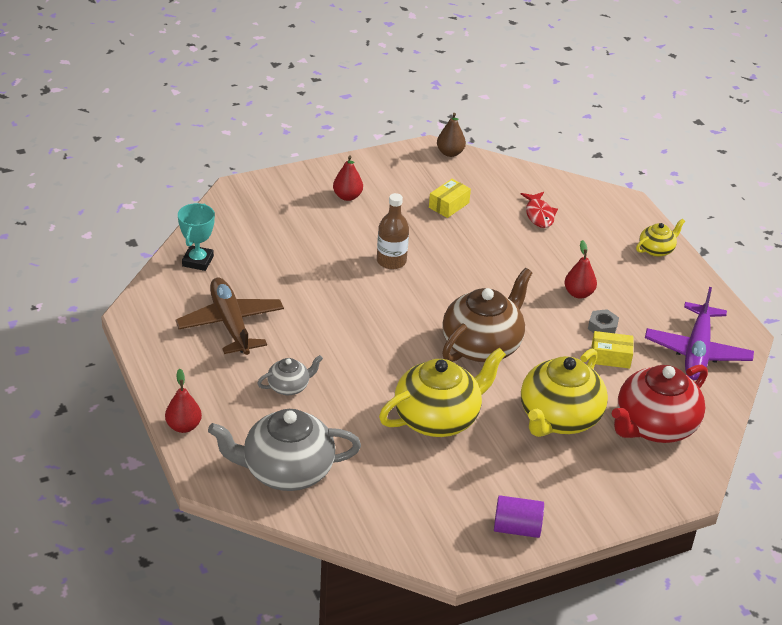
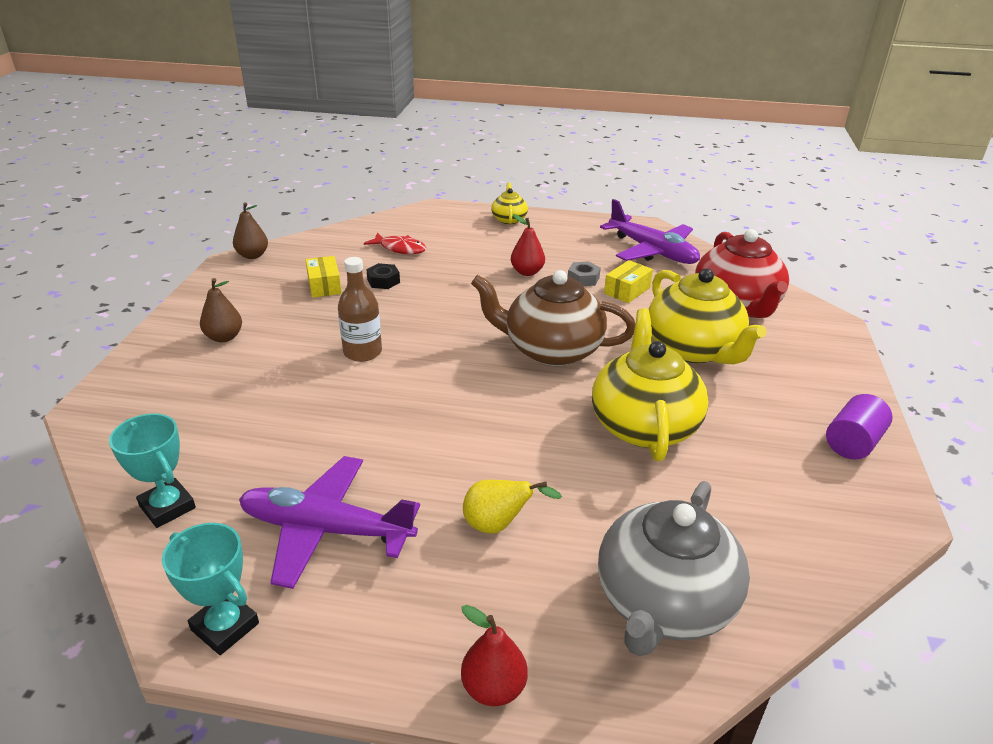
camera: 55 degrees left, 5 degrees down
(147, 323) = (225, 627): none -> turquoise trophy
(230, 324) = (325, 529): brown plane -> purple plane
(289, 386) = (498, 525): grey teapot -> yellow pear
(347, 196) = (224, 337): red pear -> brown pear
(482, 345) = (551, 350): brown teapot -> brown teapot turned 60 degrees counterclockwise
(485, 229) = (383, 281): none -> black nut

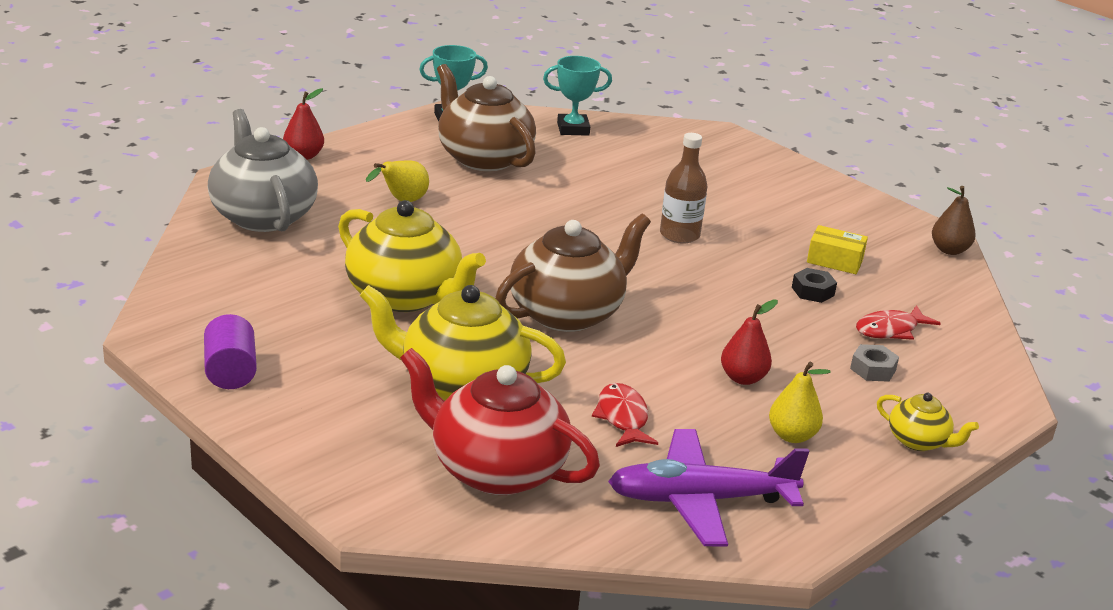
camera: 125 degrees right, 5 degrees down
(224, 337) = (777, 194): brown pear -> none
(325, 529) = (483, 158): purple plane -> brown teapot
(559, 246) = (792, 436): none -> yellow pear
(583, 279) = (685, 405): grey nut -> grey nut (873, 369)
(627, 290) = (622, 418): yellow box -> red fish

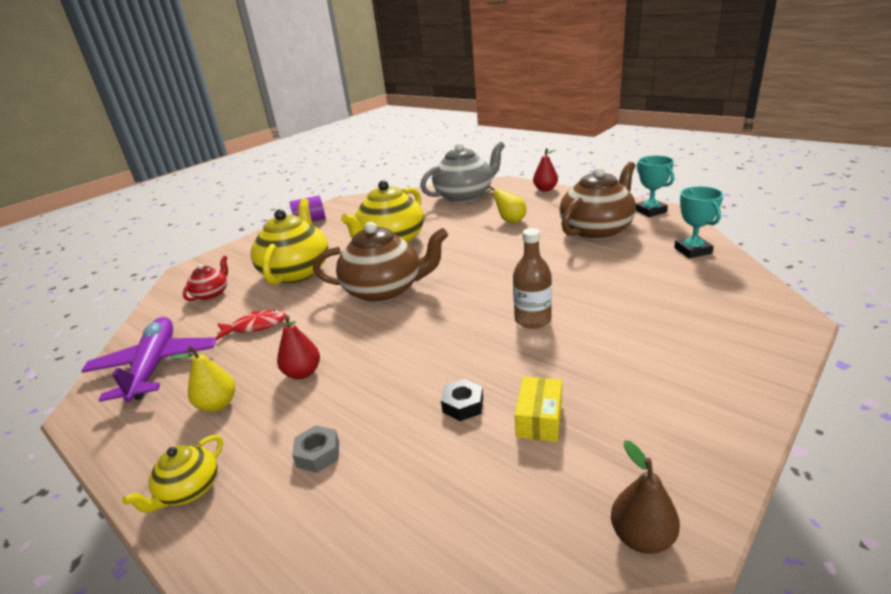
camera: 90 degrees right, 0 degrees up
(495, 470) = (212, 294): red teapot -> red teapot, size x0.49
(567, 313) = (385, 290): brown teapot -> brown teapot turned 45 degrees counterclockwise
(890, 330) = (399, 468): red fish -> none

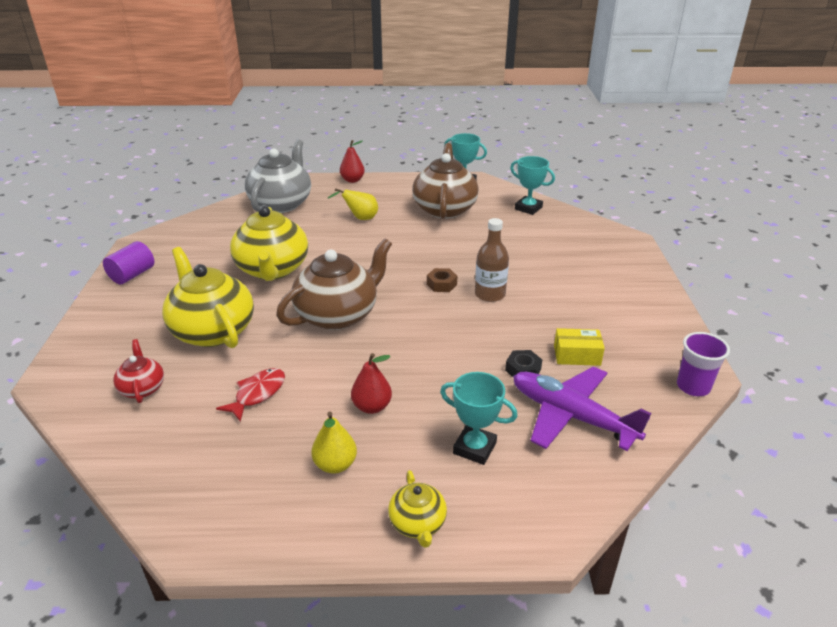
camera: 45 degrees left, 5 degrees up
(155, 366) = (205, 474): purple plane -> purple plane (571, 416)
(318, 454) = (474, 448): grey nut -> turquoise trophy
(500, 295) = (441, 284): none -> brown nut
(539, 419) = (577, 355): yellow box -> yellow box turned 60 degrees counterclockwise
(642, 537) = (693, 387): brown pear -> purple cup

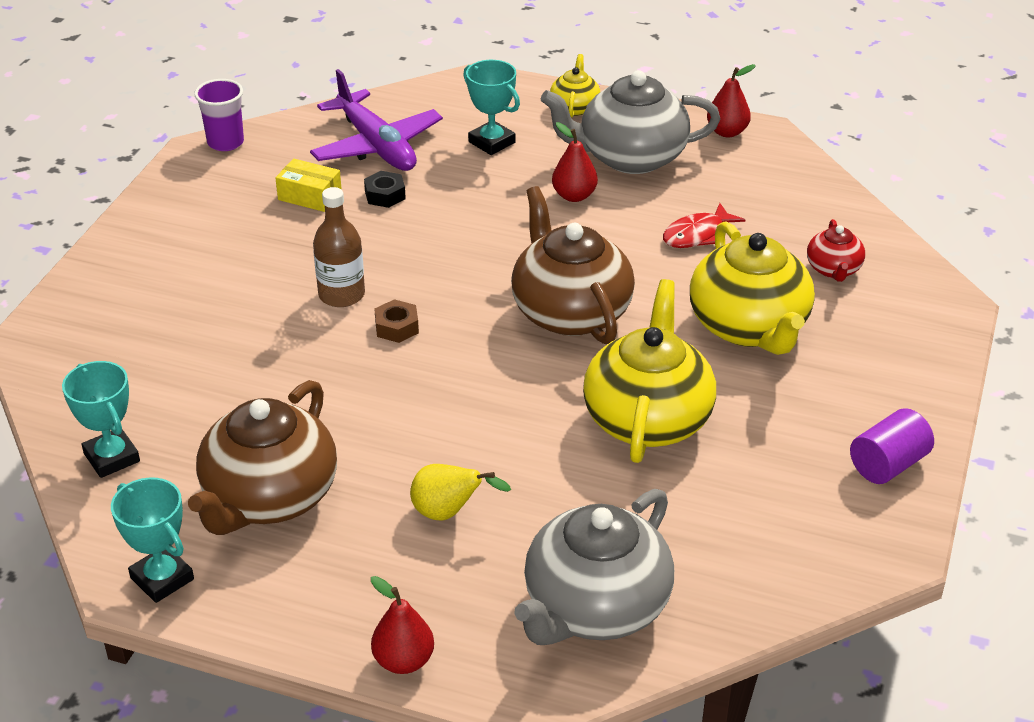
camera: 160 degrees left, 5 degrees up
(238, 531) = (727, 132): none -> red pear
(335, 464) = (630, 157): yellow pear -> grey teapot
(338, 315) = (570, 312): brown teapot -> brown teapot turned 90 degrees clockwise

